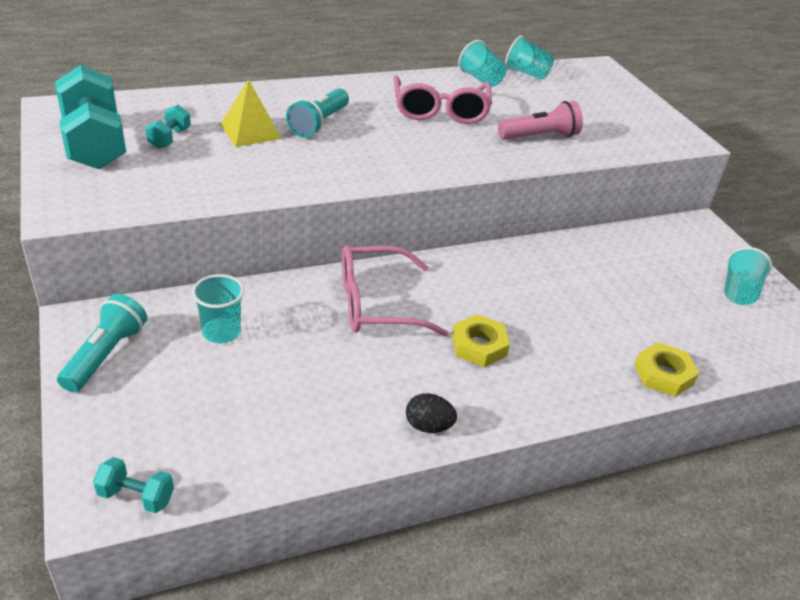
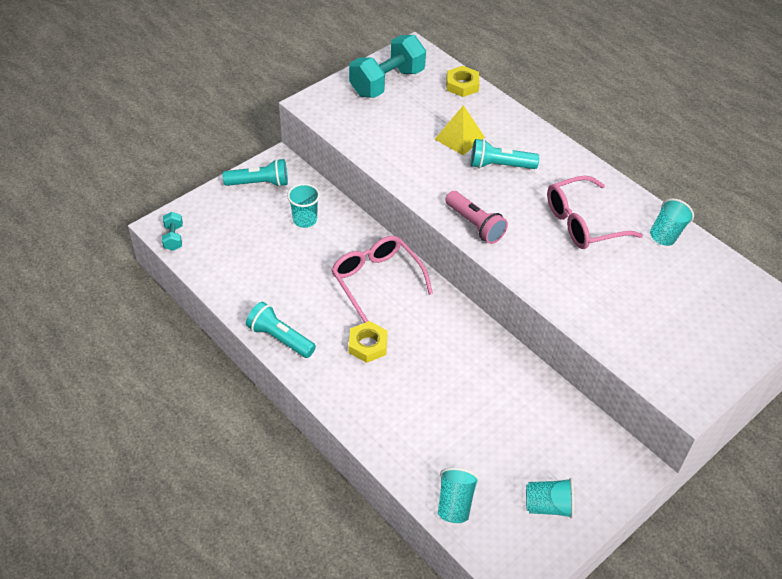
camera: 70 degrees right, 10 degrees up
(170, 138) = (419, 108): turquoise dumbbell -> none
(428, 426) = (280, 338): black egg -> turquoise flashlight
(526, 73) = (712, 260): turquoise cup -> turquoise cup (455, 503)
(539, 137) = (595, 293): pink flashlight -> pink flashlight (475, 225)
(663, 374) = (402, 459): yellow nut -> yellow nut (462, 85)

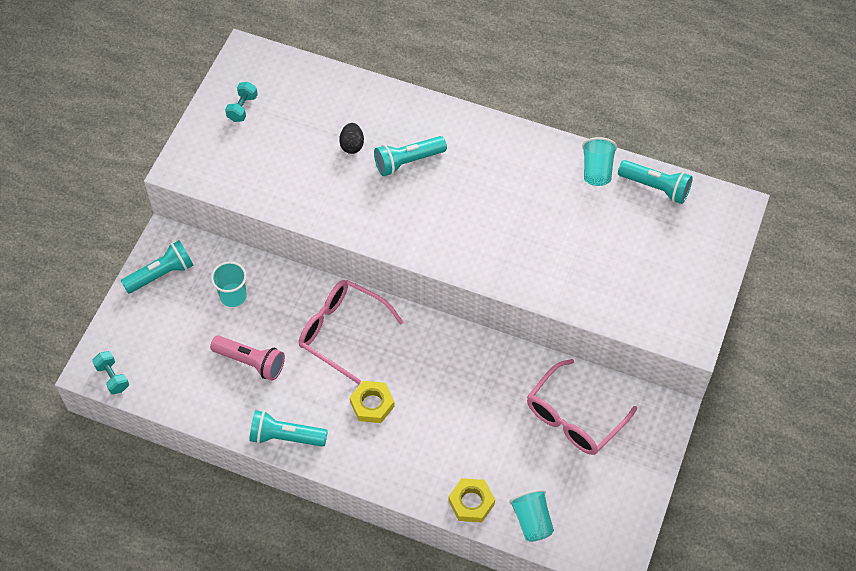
camera: 25 degrees left, 10 degrees up
(387, 83) = (242, 108): turquoise dumbbell -> turquoise dumbbell, size x0.46
(459, 138) = (352, 145): yellow pyramid -> black egg
(462, 85) = (320, 78): yellow nut -> yellow nut (471, 502)
(475, 225) = (419, 241): pink flashlight -> pink flashlight (251, 362)
(548, 506) = (610, 484): turquoise cup -> none
(582, 223) = (516, 193): pink glasses -> pink glasses (573, 418)
(716, 266) = (655, 187): none -> turquoise flashlight

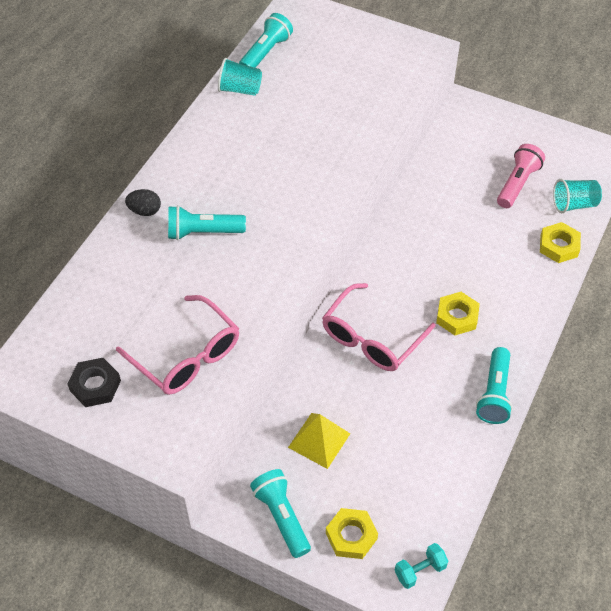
camera: 85 degrees left, 5 degrees down
(144, 325) = (351, 536): none -> yellow nut
(233, 296) = (319, 440): turquoise cup -> yellow pyramid
(242, 108) = (95, 385): turquoise dumbbell -> black nut
(251, 362) = (404, 424): pink flashlight -> pink flashlight (517, 184)
(352, 145) = (172, 280): black egg -> black egg (145, 211)
(408, 161) = (203, 232): turquoise flashlight -> turquoise flashlight turned 105 degrees clockwise
(573, 418) = (471, 166): pink glasses -> pink glasses (187, 356)

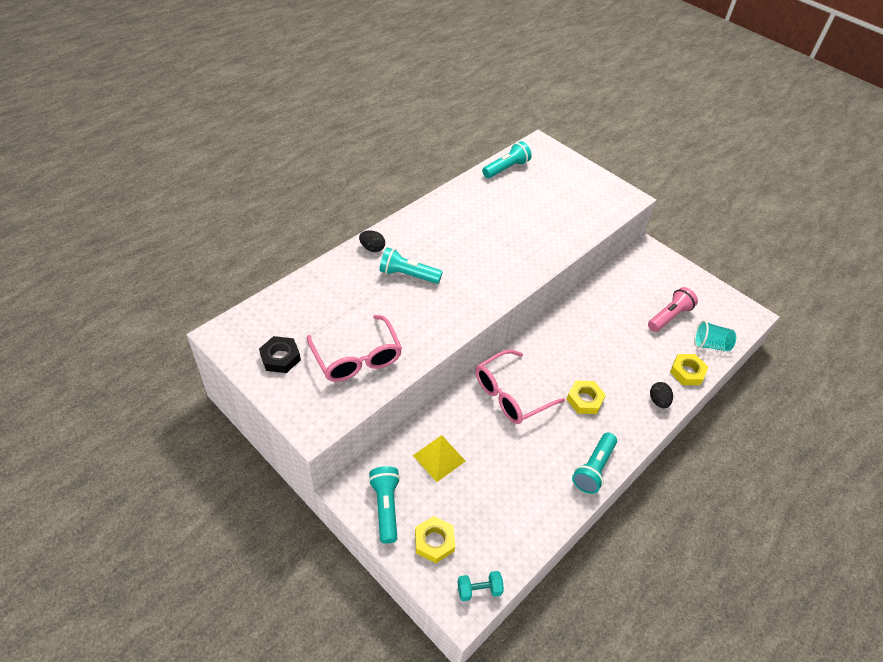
camera: 15 degrees right, 5 degrees down
(240, 89) = (477, 187): turquoise cup -> none
(538, 291) = (658, 401): none -> black egg

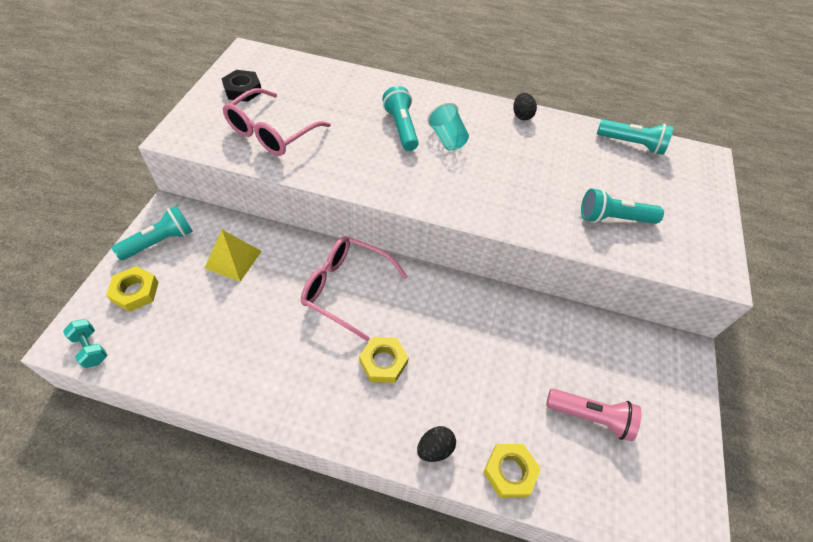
camera: 60 degrees right, 5 degrees up
(372, 248) = (415, 94): black egg -> black egg (521, 115)
(593, 468) = (288, 405): turquoise flashlight -> turquoise flashlight (613, 218)
(710, 345) = (583, 490): turquoise cup -> turquoise cup (447, 139)

